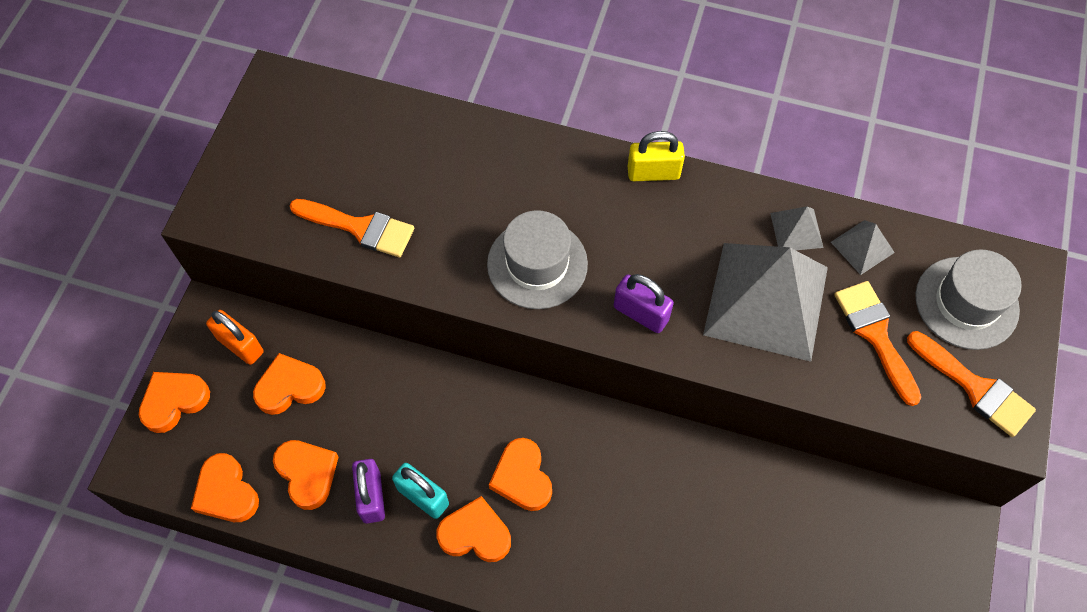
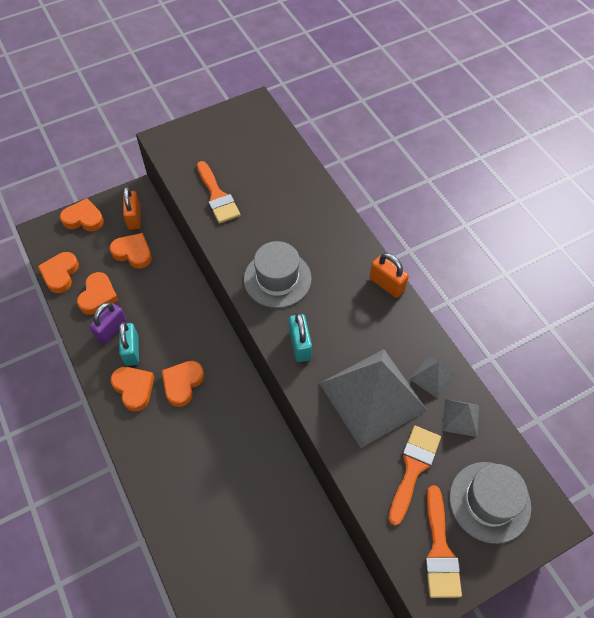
camera: 45 degrees right, 5 degrees down
(641, 313) = (300, 345): purple padlock -> turquoise padlock
(653, 173) = (387, 284): yellow padlock -> orange padlock

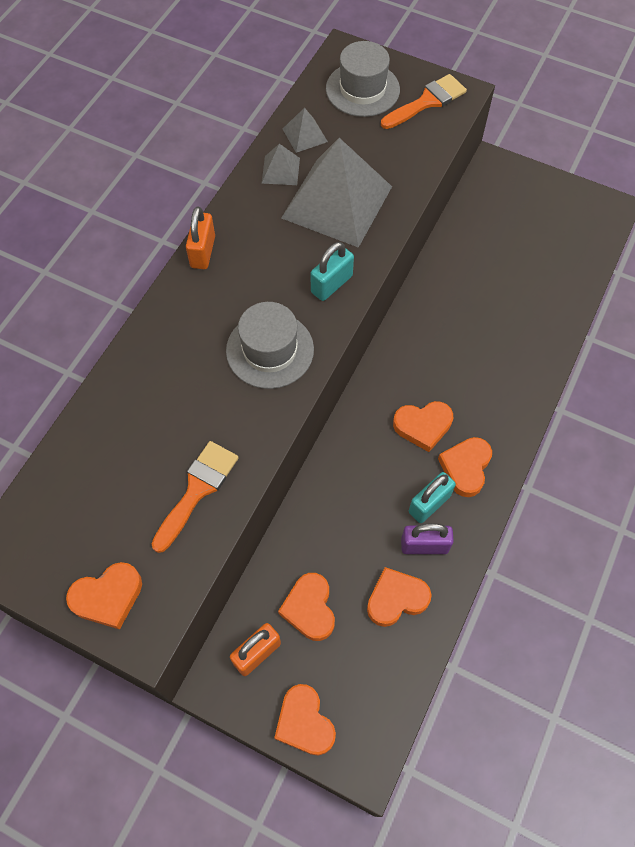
camera: 125 degrees left, 5 degrees up
(60, 274) = (404, 674): orange heart -> orange heart (108, 597)
(413, 468) = (377, 145): orange brush -> none

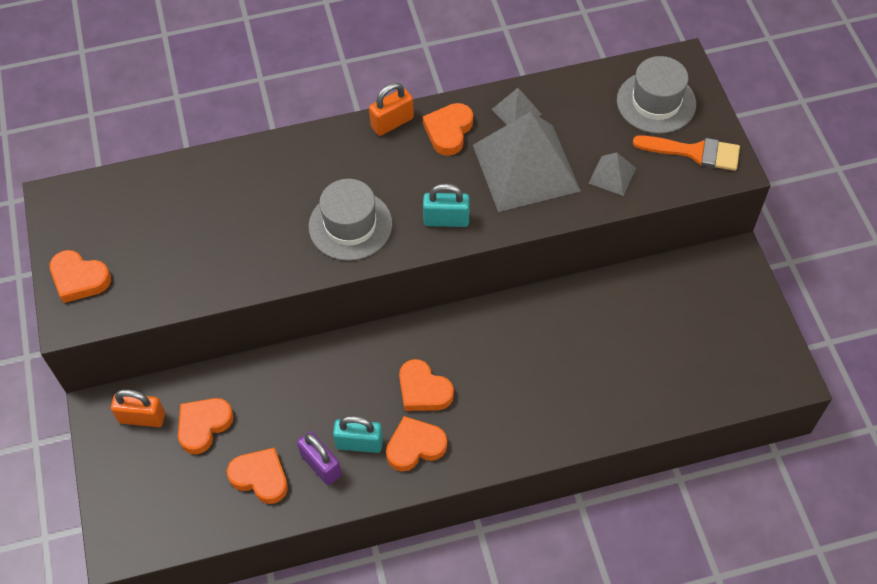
camera: 50 degrees right, 5 degrees down
(197, 490) = (199, 268): orange brush -> none
(304, 722) = (116, 486): orange heart -> orange heart (448, 131)
(305, 135) = (567, 100): grey pyramid -> grey pyramid (612, 175)

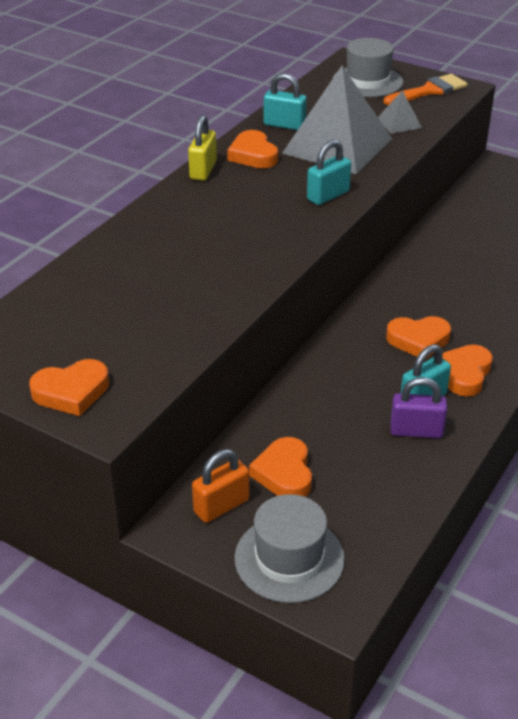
camera: 45 degrees left, 20 degrees down
(260, 477) = (382, 471): orange heart -> none
(350, 225) = (262, 234): grey hat -> grey hat (289, 558)
(392, 122) = (203, 170): orange padlock -> yellow padlock
(516, 111) = (284, 125): grey pyramid -> turquoise padlock

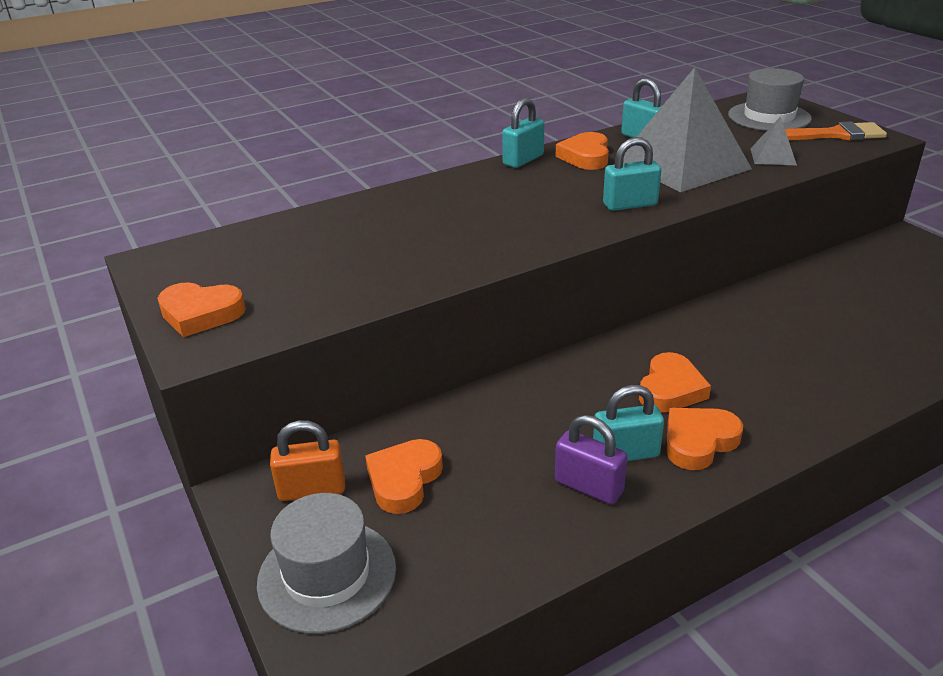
camera: 30 degrees right, 5 degrees down
(203, 170) = (523, 160): yellow padlock -> turquoise padlock
(418, 340) = (670, 389): orange heart -> orange heart turned 90 degrees counterclockwise

